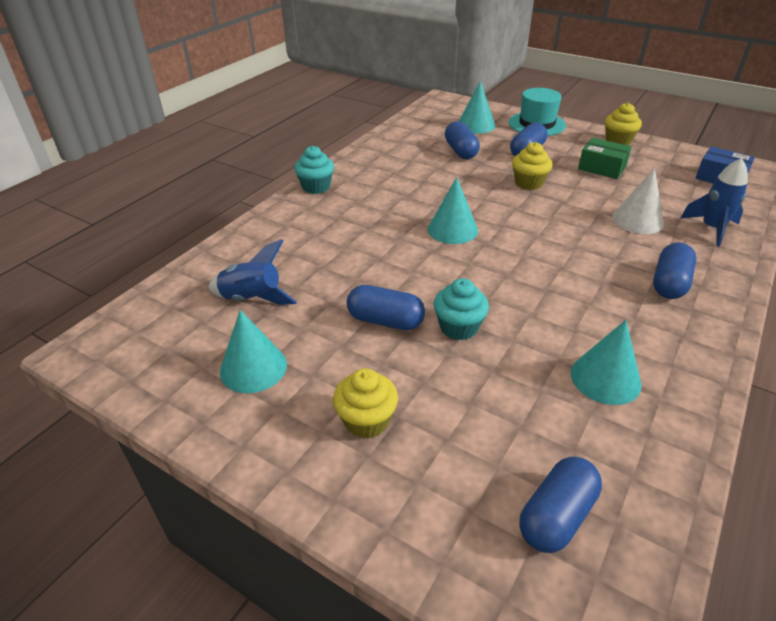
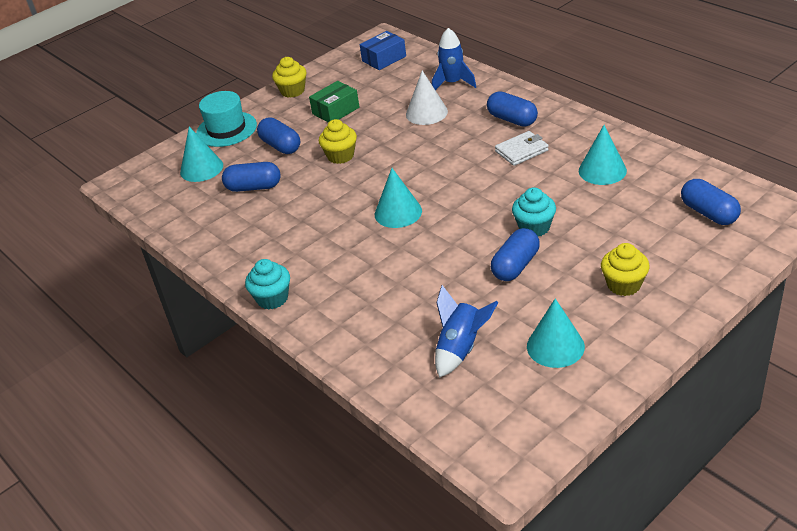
camera: 70 degrees left, 0 degrees up
(607, 299) = (521, 151): none -> white wallet

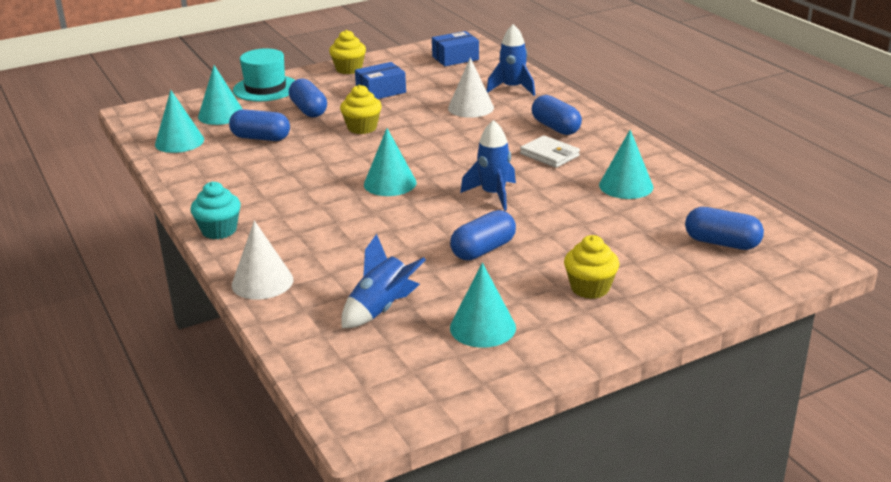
camera: 10 degrees right, 10 degrees down
(179, 208) = (179, 142): none -> turquoise cone
(336, 111) = (381, 91): green box -> blue box
(342, 345) = (262, 282): none -> white cone
(495, 205) = (493, 195): none -> blue rocket
(521, 151) = (549, 155): white wallet -> white wallet turned 60 degrees clockwise
(534, 227) = (523, 221): turquoise cupcake -> none
(708, 213) = (722, 243): blue capsule -> blue capsule turned 45 degrees counterclockwise

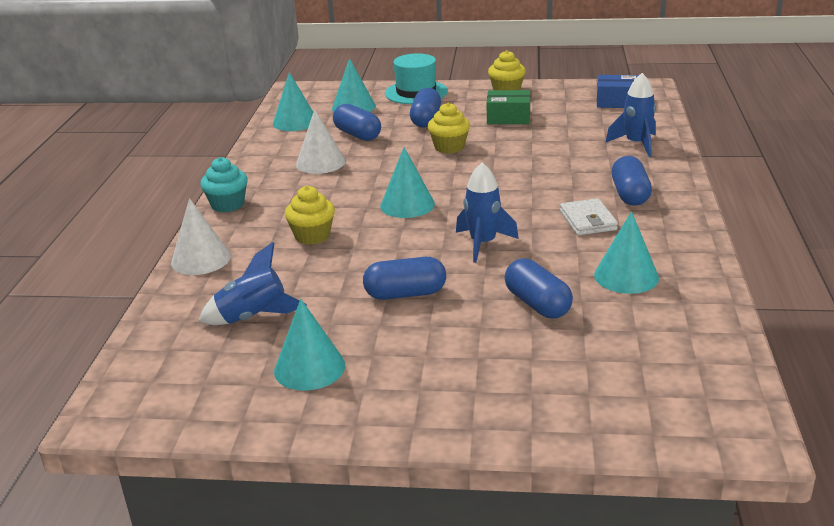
camera: 35 degrees right, 0 degrees up
(381, 91) = (508, 117): blue box -> green box
(471, 108) = (570, 153): white cone -> white cone (320, 162)
(590, 288) = (453, 369): yellow cupcake -> yellow cupcake (312, 236)
(722, 243) = (652, 373): blue capsule -> blue capsule (537, 304)

